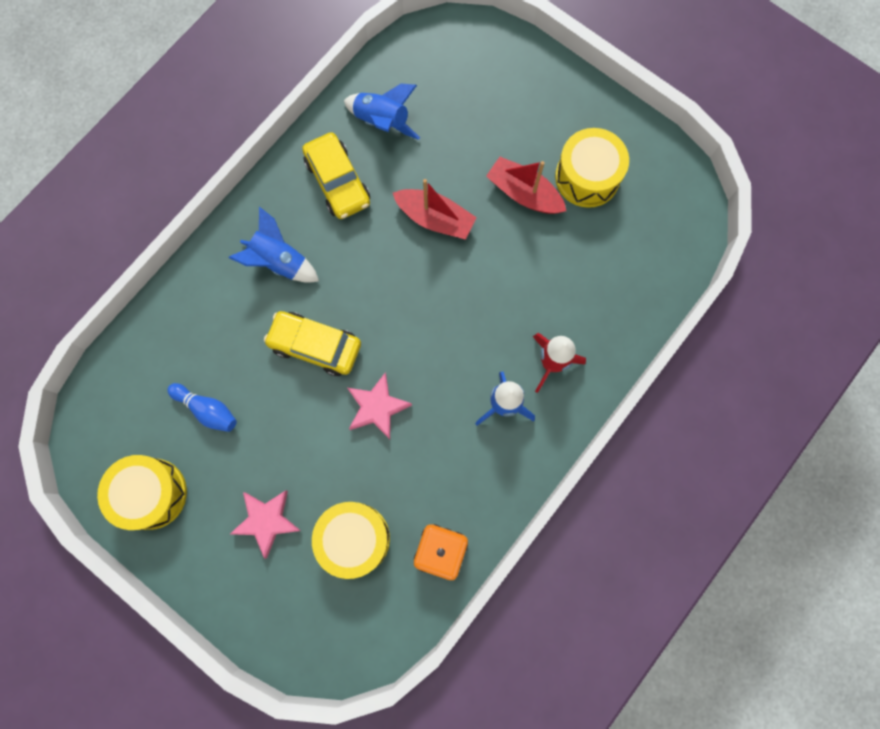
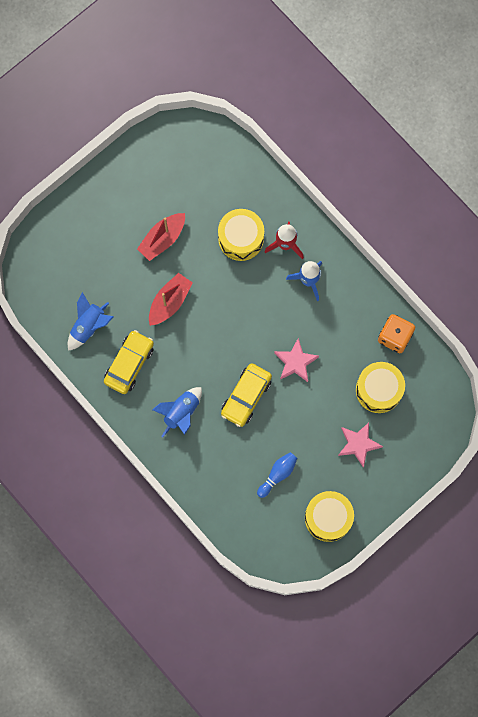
camera: 80 degrees left, 0 degrees up
(338, 182) = (129, 364): yellow car -> yellow car turned 45 degrees counterclockwise
(587, 177) = (158, 194): yellow drum -> yellow drum (241, 238)

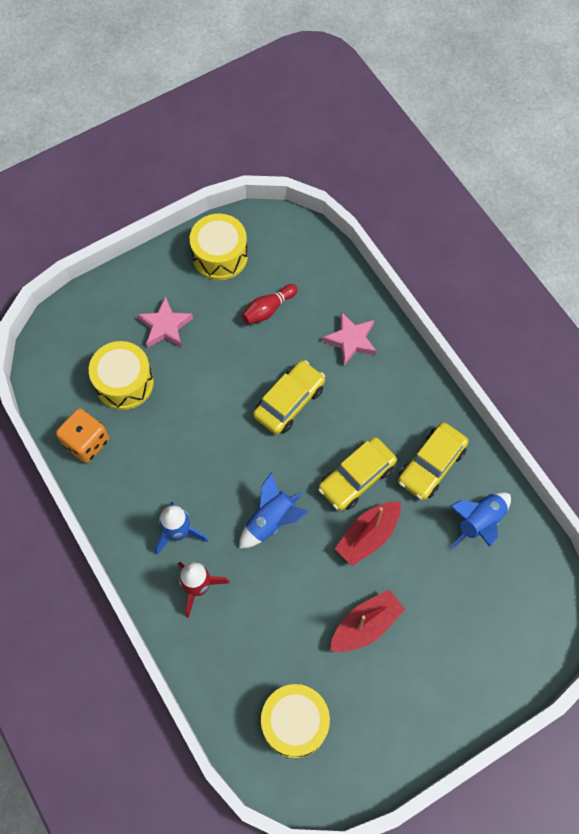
camera: 170 degrees left, 10 degrees down
(181, 413) = (373, 396): blue rocket -> blue rocket (271, 521)
(184, 344) = (356, 478): none -> yellow car
(241, 238) = (257, 607): yellow drum -> yellow drum (295, 723)
(278, 474) = (268, 309): blue bowling pin -> red bowling pin
(295, 362) = (219, 432): pink star -> pink star (351, 340)

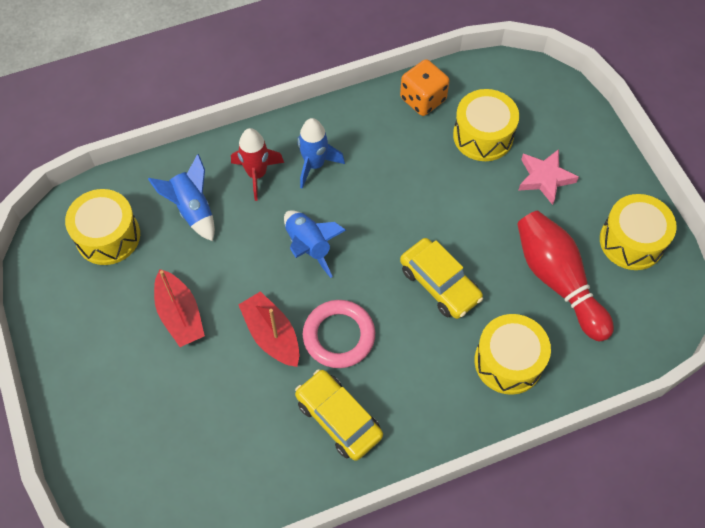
camera: 100 degrees right, 5 degrees down
(268, 309) = (557, 280): red bowling pin -> red bowling pin, size x1.89
(351, 340) = (508, 361): pink star -> yellow drum
(356, 478) = (339, 336): yellow car -> pink ring
(479, 522) = (260, 456): blue rocket -> blue rocket (192, 209)

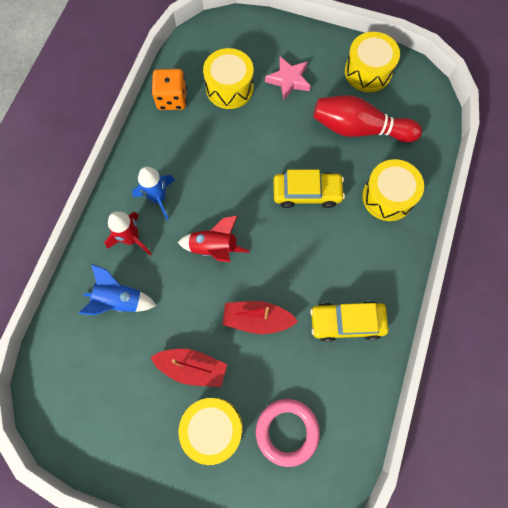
camera: 50 degrees left, 10 degrees up
(108, 236) = (88, 373): yellow drum -> yellow drum (213, 428)
(309, 246) = (214, 248): blue rocket -> red rocket
(339, 336) = (292, 279): pink ring -> pink ring (287, 431)

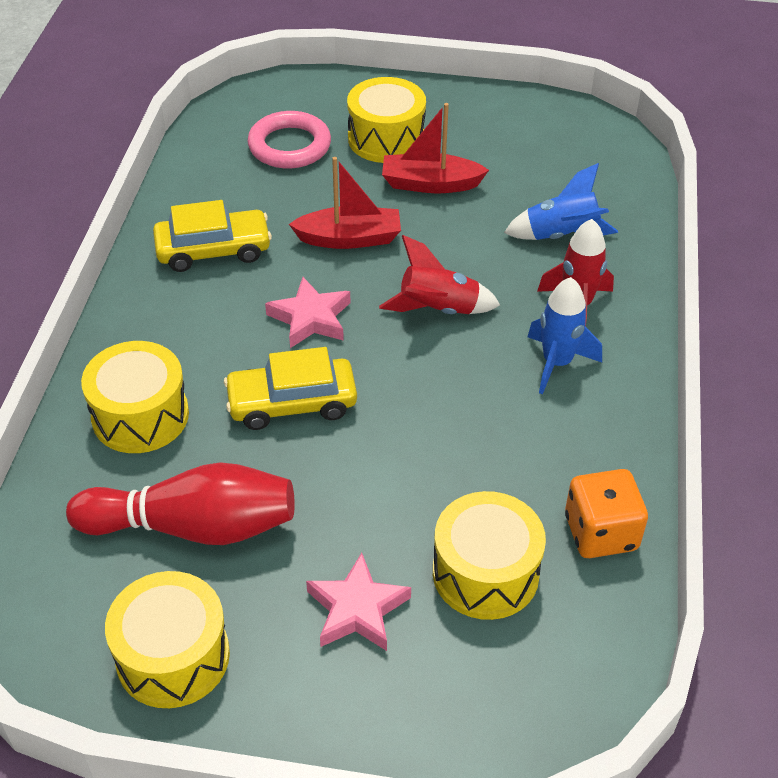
camera: 170 degrees right, 25 degrees down
(290, 253) = (310, 318): none -> pink star

